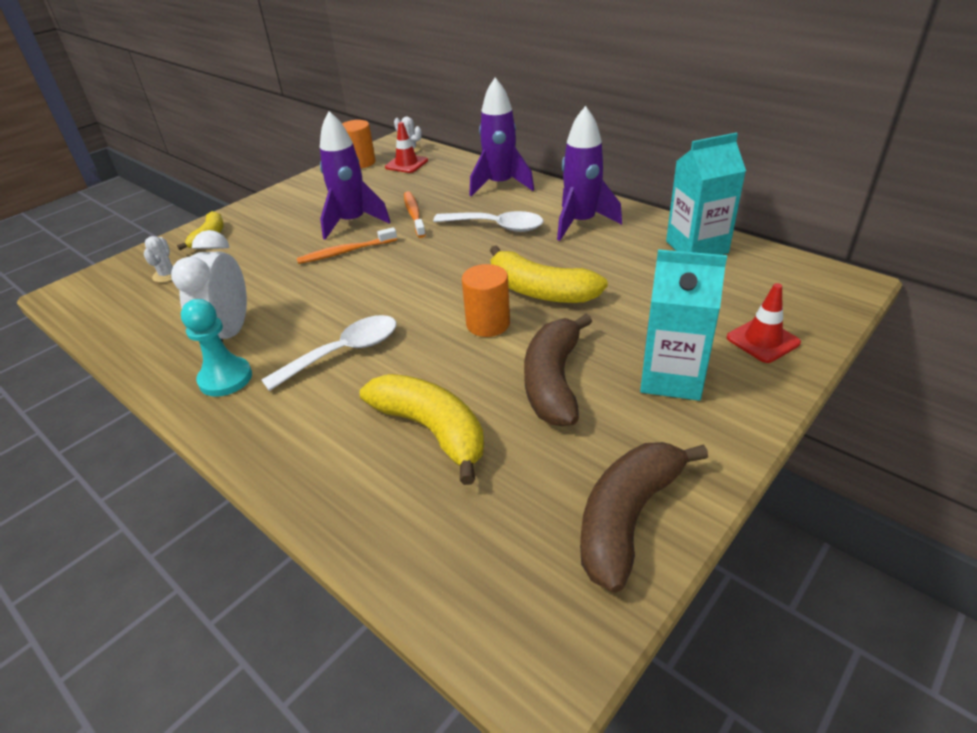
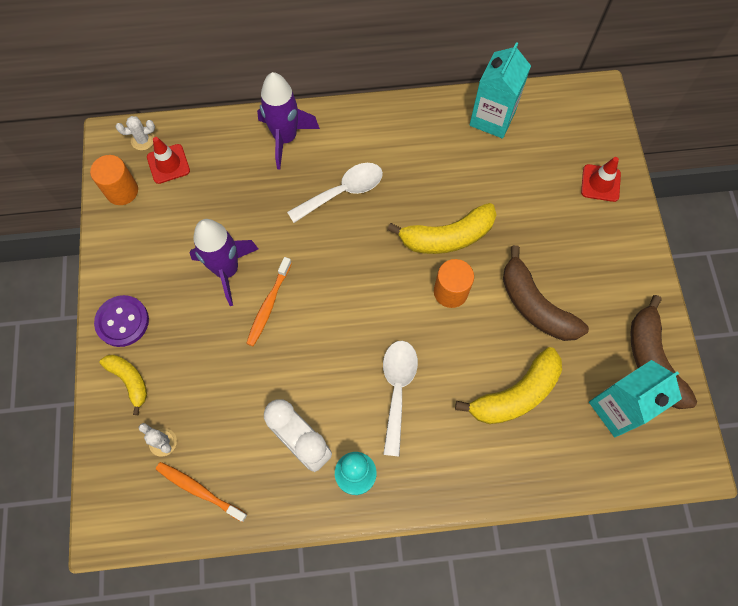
camera: 50 degrees left, 30 degrees up
(256, 212) = (122, 321): none -> purple button
(414, 215) = (264, 224): orange toothbrush -> orange toothbrush (199, 490)
(432, 430) = (516, 394): yellow banana -> yellow banana turned 150 degrees clockwise
(581, 223) = (396, 144): purple rocket -> none
(671, 378) = (586, 251): turquoise carton -> turquoise carton (617, 408)

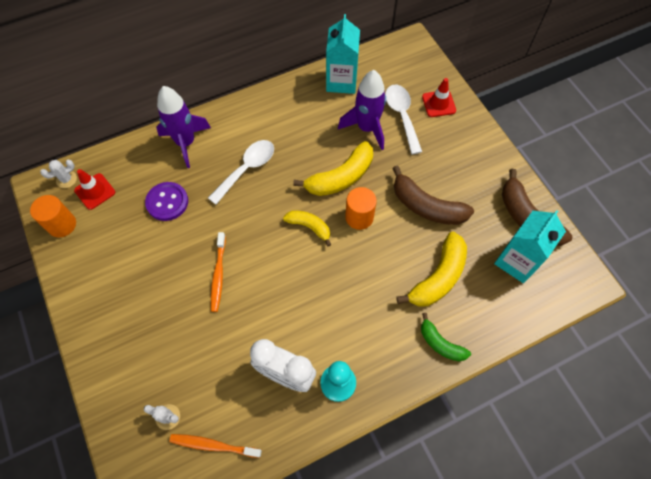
camera: 20 degrees left, 5 degrees down
(122, 321) = (98, 330): purple button -> purple button (167, 202)
(129, 380) = (121, 376): yellow banana -> yellow banana (309, 227)
(227, 270) = (174, 259): purple rocket -> purple rocket (367, 128)
(397, 390) = (346, 305): white spoon -> white spoon (402, 116)
(487, 472) = (440, 343): none -> green banana

